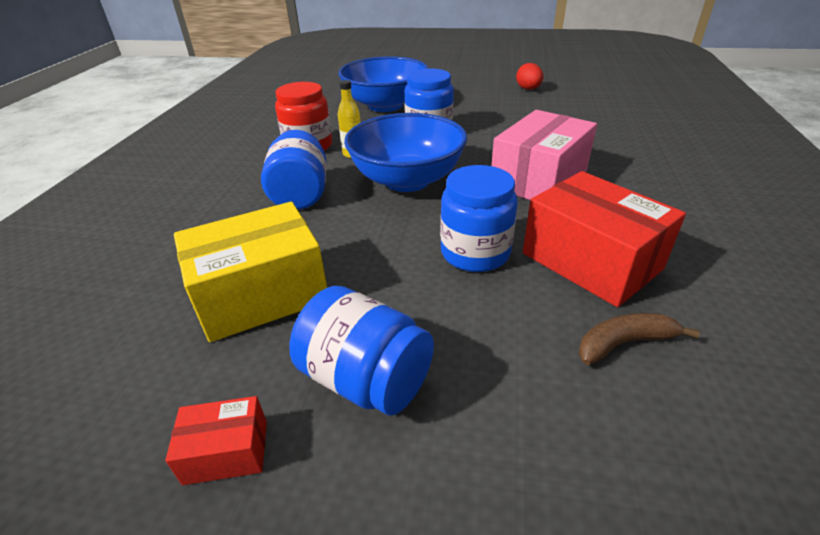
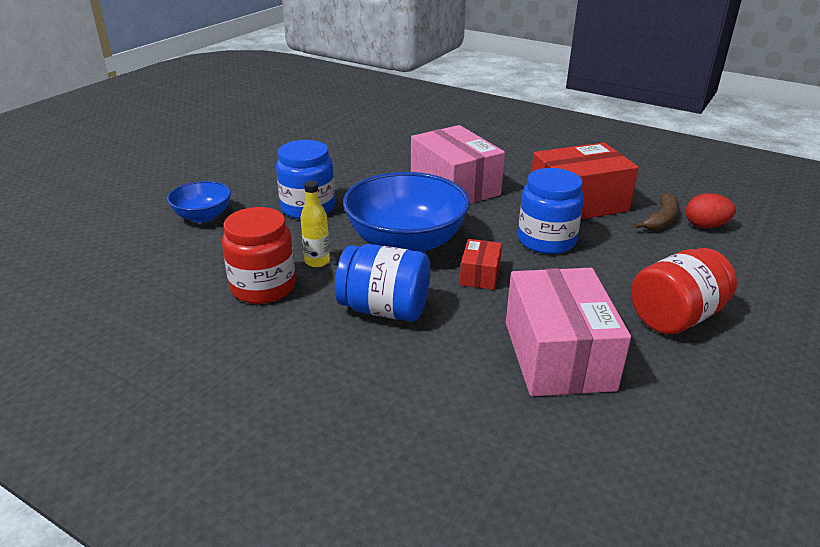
camera: 70 degrees left, 5 degrees down
(226, 451) = (735, 388): red box -> red box (480, 275)
(261, 294) = (558, 355): yellow box -> pink box
(366, 379) = (675, 317): blue jar -> red jar
(385, 105) = (203, 216): blue bowl -> blue bowl, size x0.53
(528, 89) = (268, 137): red egg -> red egg (705, 226)
(624, 343) = (661, 220): brown banana -> brown banana turned 150 degrees counterclockwise

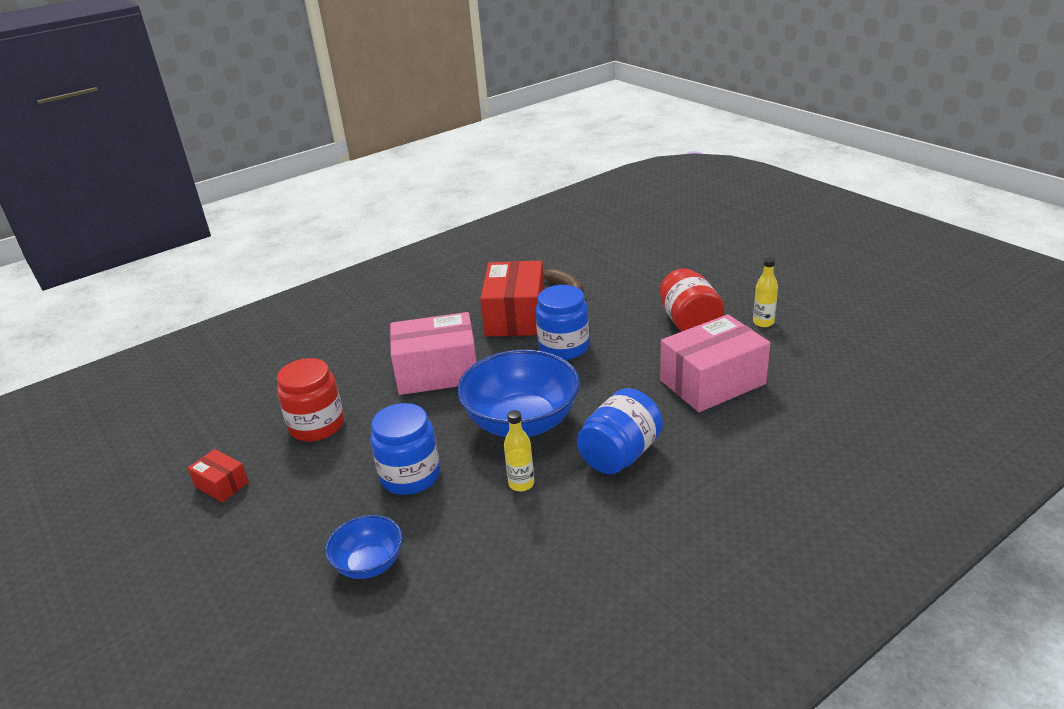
camera: 65 degrees left, 0 degrees up
(263, 287) = (547, 527): red jar -> red jar (317, 425)
(480, 275) = (595, 393): red box -> red box (221, 485)
(558, 355) = (712, 382): pink box -> pink box turned 45 degrees counterclockwise
(705, 226) = (586, 274): red egg -> none
(740, 383) = (763, 322): none -> yellow bottle

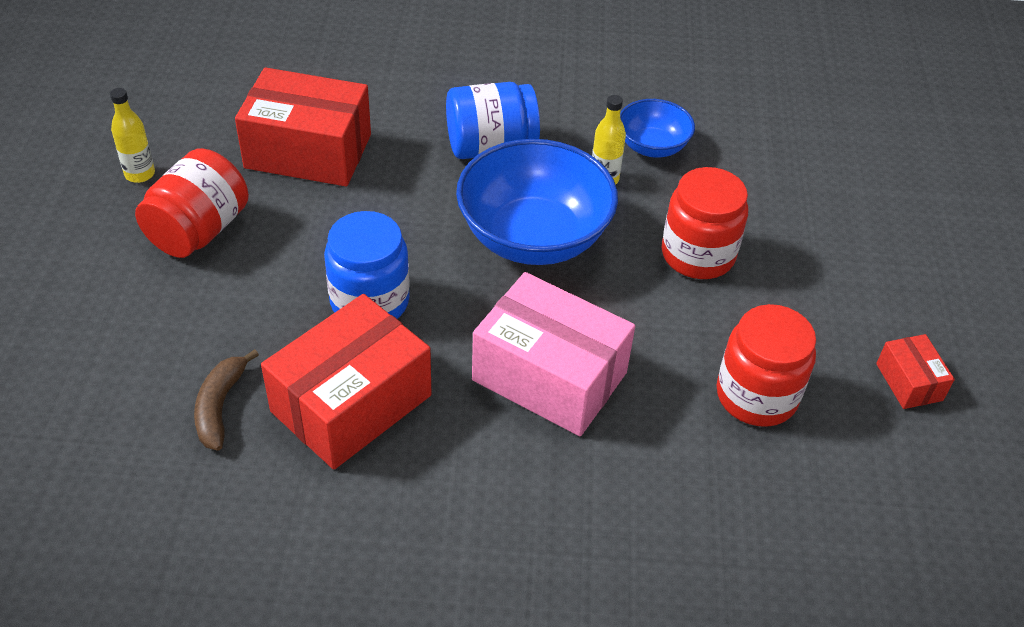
camera: 145 degrees left, 15 degrees up
(369, 564) = (795, 197): blue bowl -> blue bowl (652, 146)
(410, 476) = (698, 255): blue jar -> red jar
(712, 382) = (308, 151): pink box -> red box

